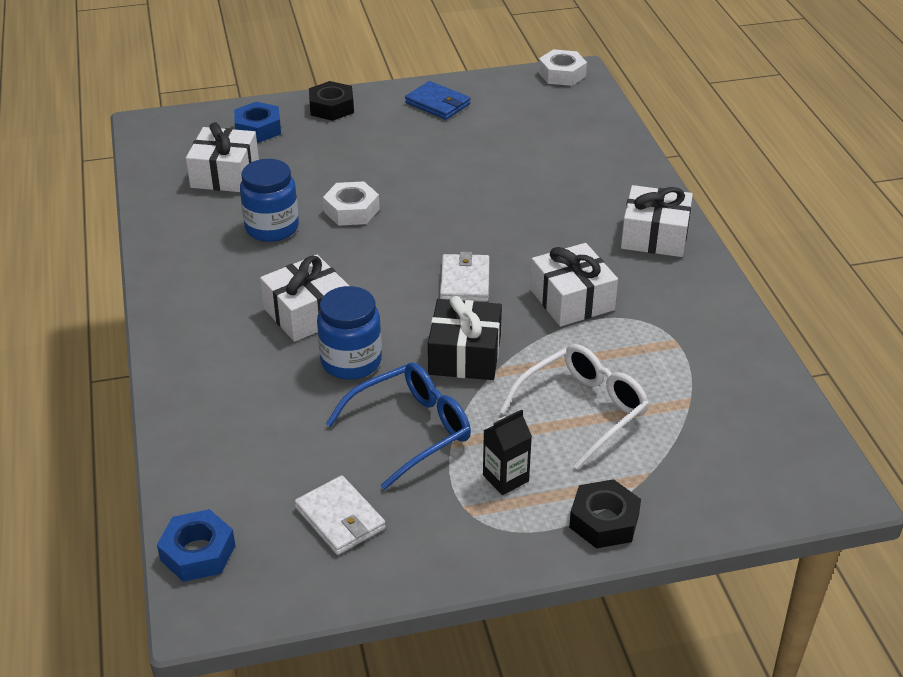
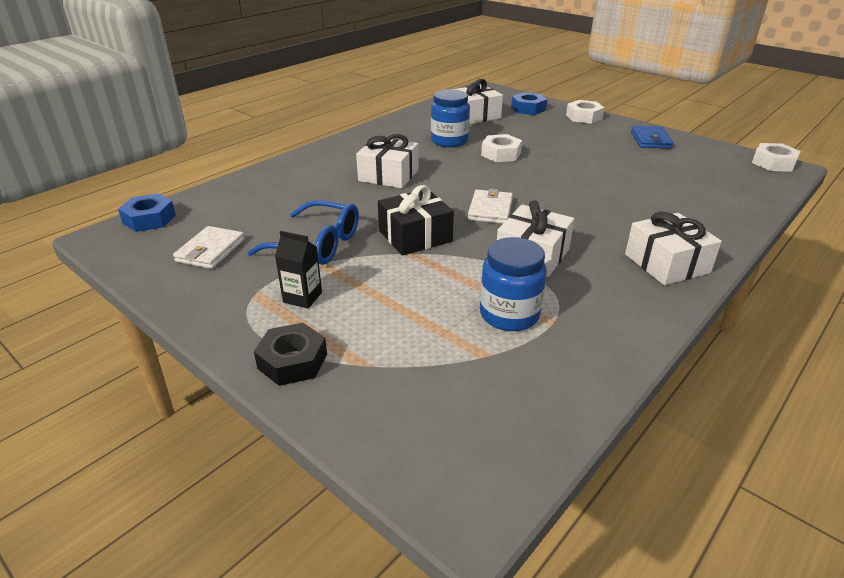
camera: 55 degrees right, 5 degrees down
(331, 107) = (584, 117): black nut -> white nut
(351, 362) = (361, 203): blue jar -> blue jar (509, 314)
(464, 281) = (490, 209): white wallet -> white wallet turned 45 degrees counterclockwise
(583, 410) = (413, 304): white glasses -> none

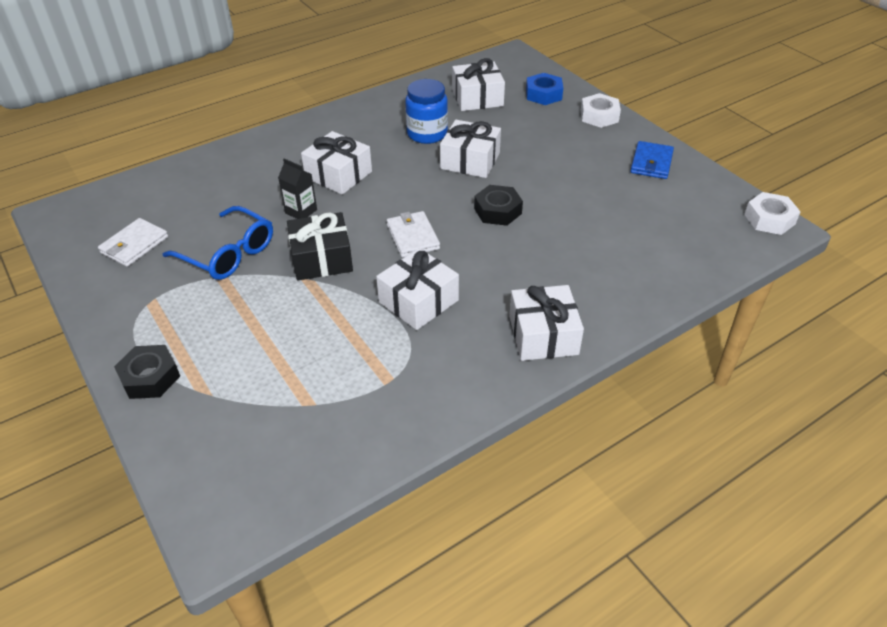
camera: 15 degrees right, 10 degrees up
(149, 219) = (97, 198): blue nut -> none
(302, 297) = (188, 312): black carton -> black carton (301, 211)
(490, 209) = (412, 237): white wallet -> white wallet turned 45 degrees counterclockwise
(501, 154) = (470, 161): white nut -> white gift
(509, 314) = (354, 365): blue jar -> none
(552, 183) = (497, 211): none -> black nut

